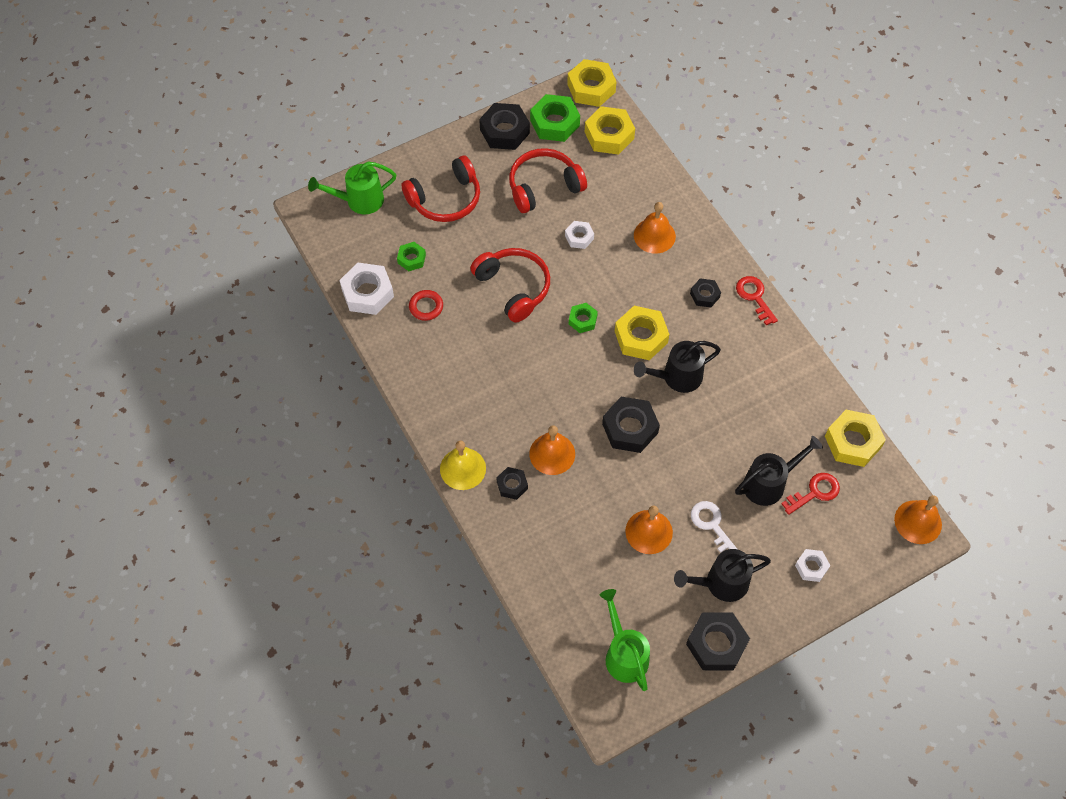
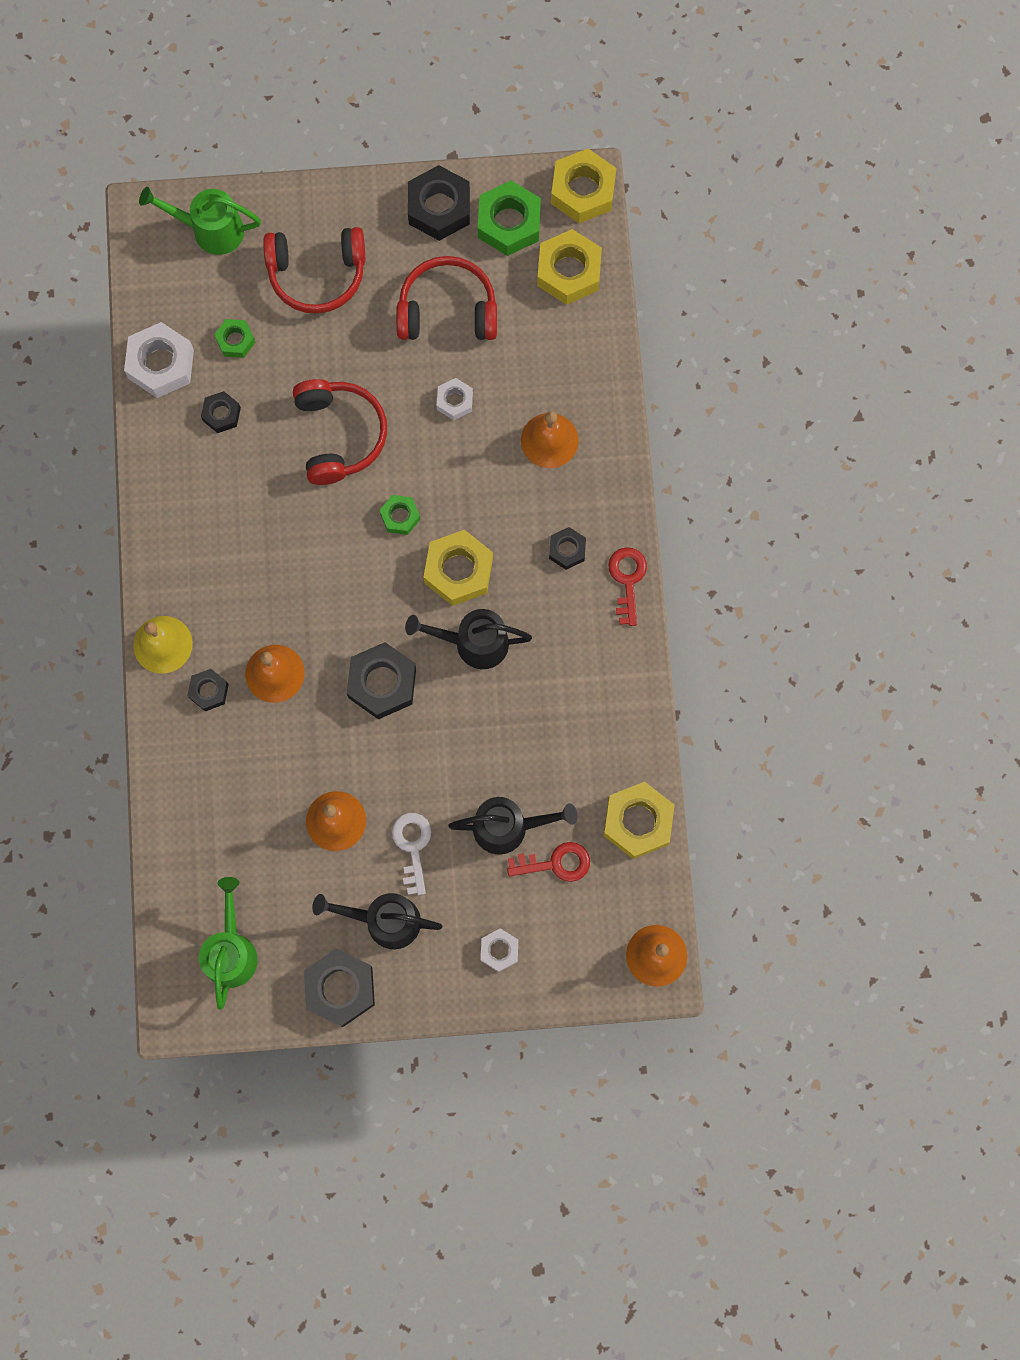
camera: 25 degrees right, 15 degrees up
(426, 307) = (221, 414): red ring -> black nut

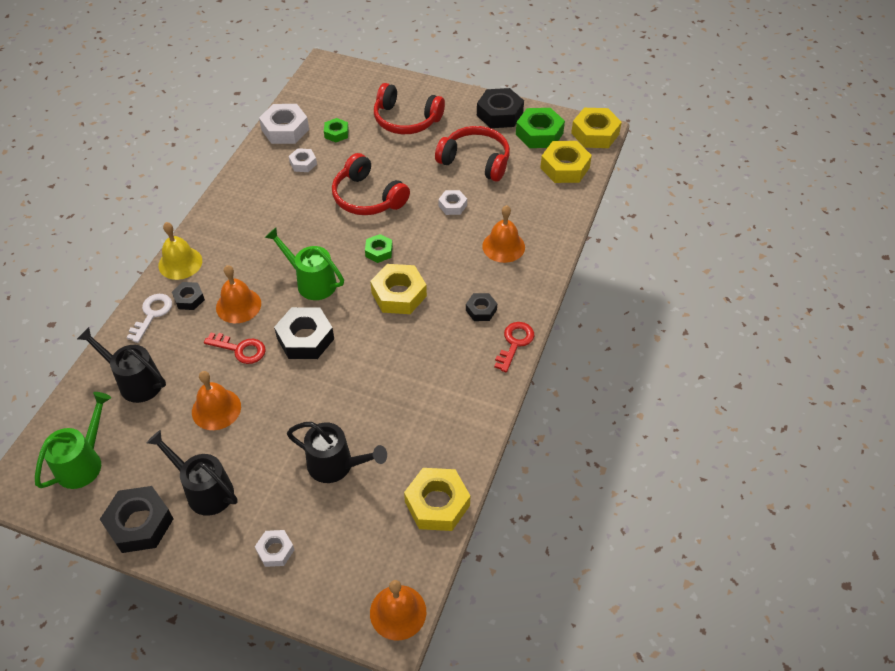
camera: 25 degrees right, 25 degrees down
(210, 230) = (357, 82): green watering can -> green watering can (311, 282)
(221, 414) = (303, 163): black nut -> white nut
(339, 435) = (367, 197): red headphones -> red headphones turned 120 degrees clockwise
(412, 846) = (258, 448): white key -> white key (152, 314)
(473, 643) = (382, 339): black watering can -> black watering can (135, 381)
(556, 863) = (357, 506): red key -> red key (240, 349)

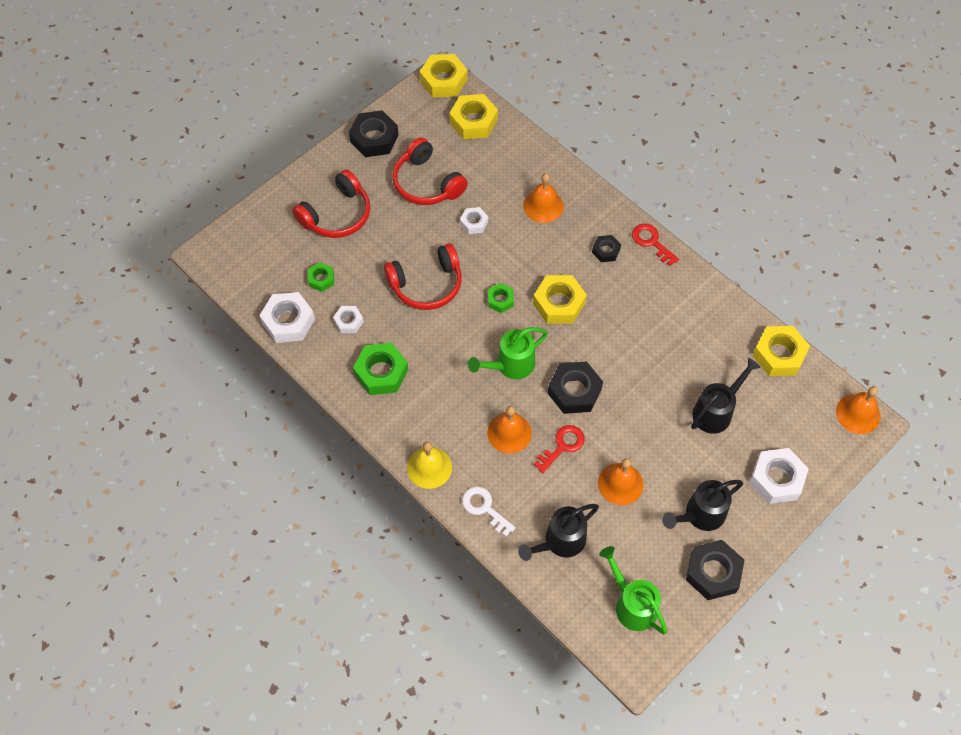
camera: 65 degrees left, 10 degrees up
(189, 299) = (480, 471): black nut -> none
(275, 550) = (777, 479): white nut -> white nut, size x1.79
(475, 161) = (427, 183): red headphones -> red headphones turned 90 degrees counterclockwise
(539, 134) = (419, 120): green nut -> green nut (381, 372)

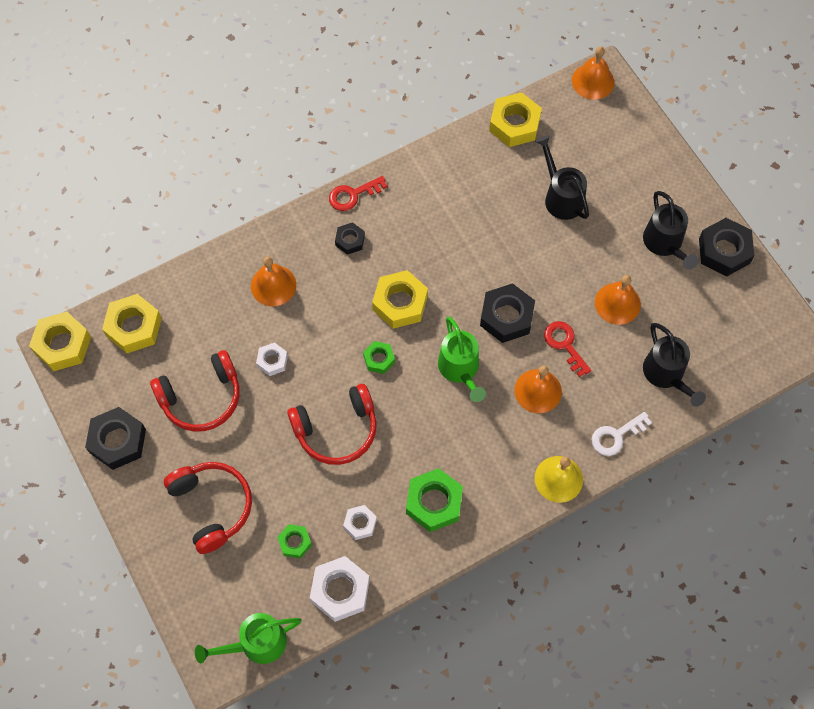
camera: 75 degrees left, 5 degrees up
(426, 284) = (336, 430): red headphones -> red headphones turned 75 degrees clockwise
(631, 604) = (741, 329): green watering can -> green watering can (256, 644)
(777, 479) = (643, 169): white nut -> none

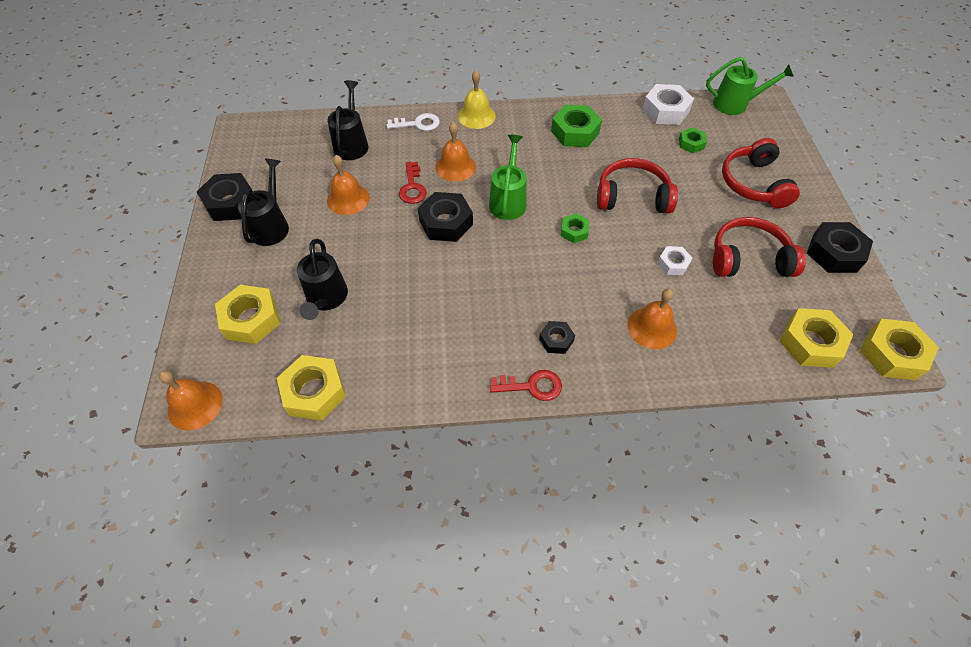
camera: 155 degrees left, 10 degrees down
(360, 523) = (636, 138): white nut -> none
(400, 303) = (533, 266): yellow nut -> yellow nut (251, 319)

